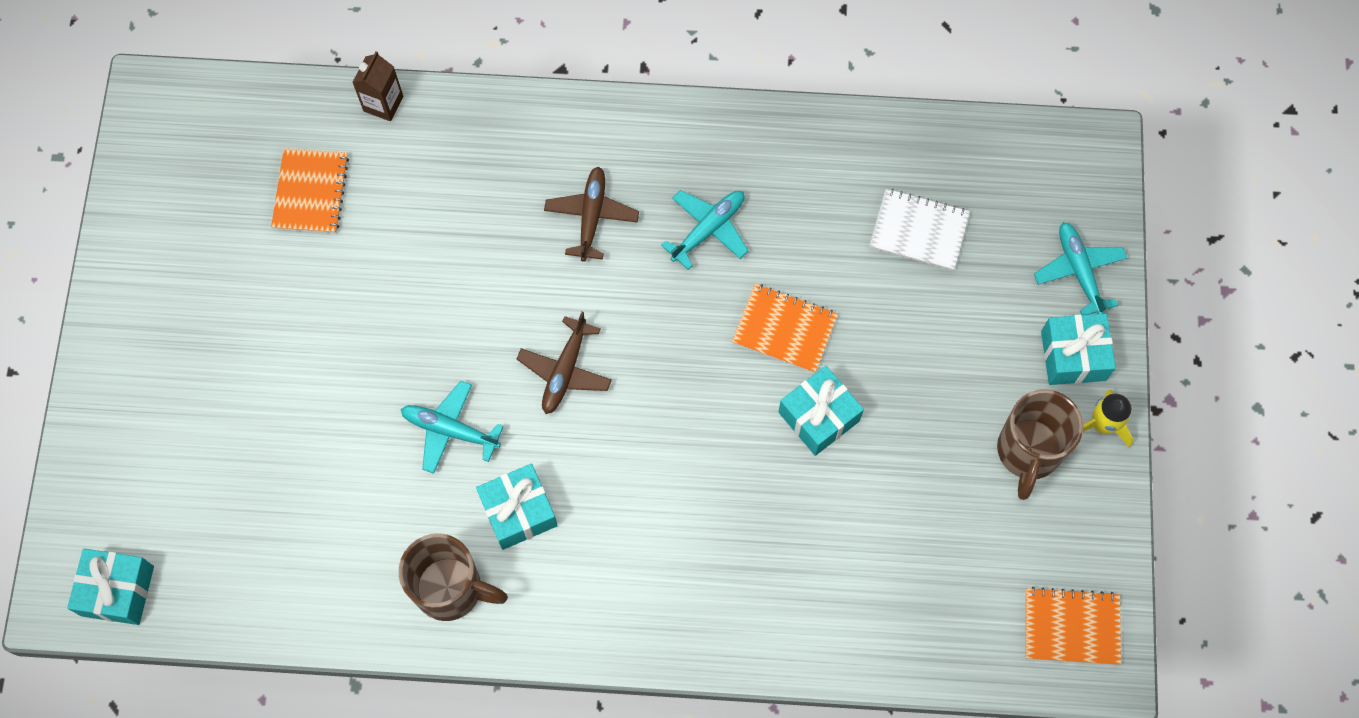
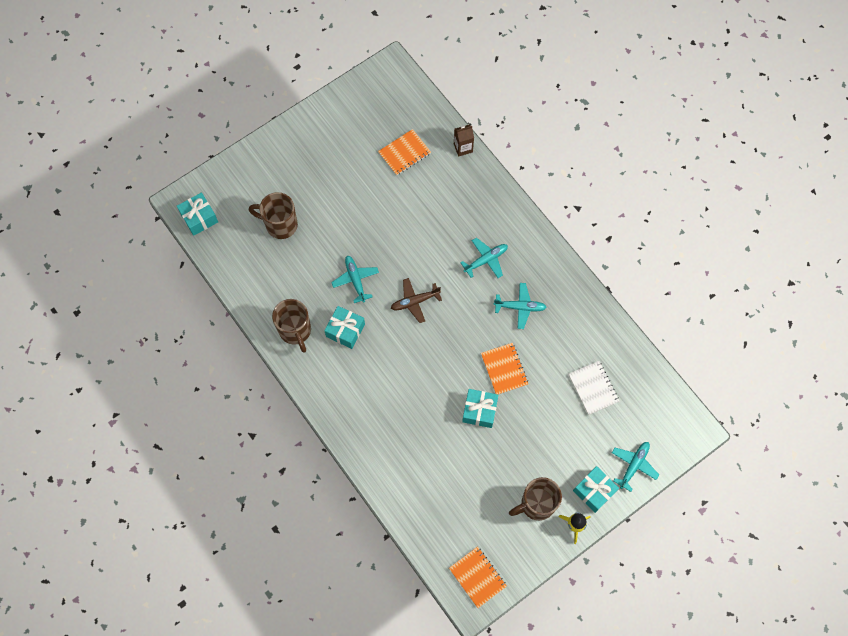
camera: 50 degrees right, 0 degrees up
(251, 472) = (280, 225): none -> brown mug
(591, 216) = (486, 260): brown plane -> turquoise plane

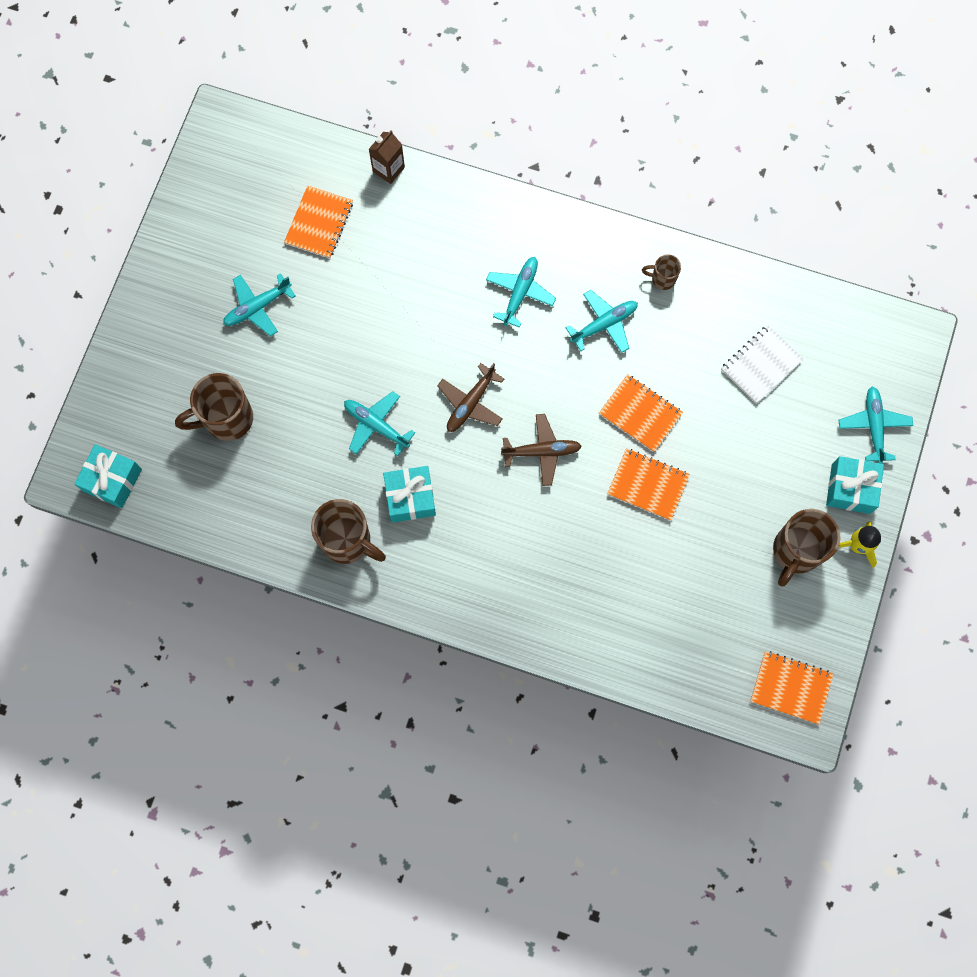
camera: 35 degrees left, 5 degrees up
(339, 176) = (257, 307): none -> turquoise plane
(434, 353) = (542, 451): none -> brown plane
(479, 411) = (648, 485): turquoise gift -> orange notebook
(571, 303) = (662, 279): none -> brown mug
(593, 388) = (761, 365): white notebook -> white notebook turned 75 degrees counterclockwise

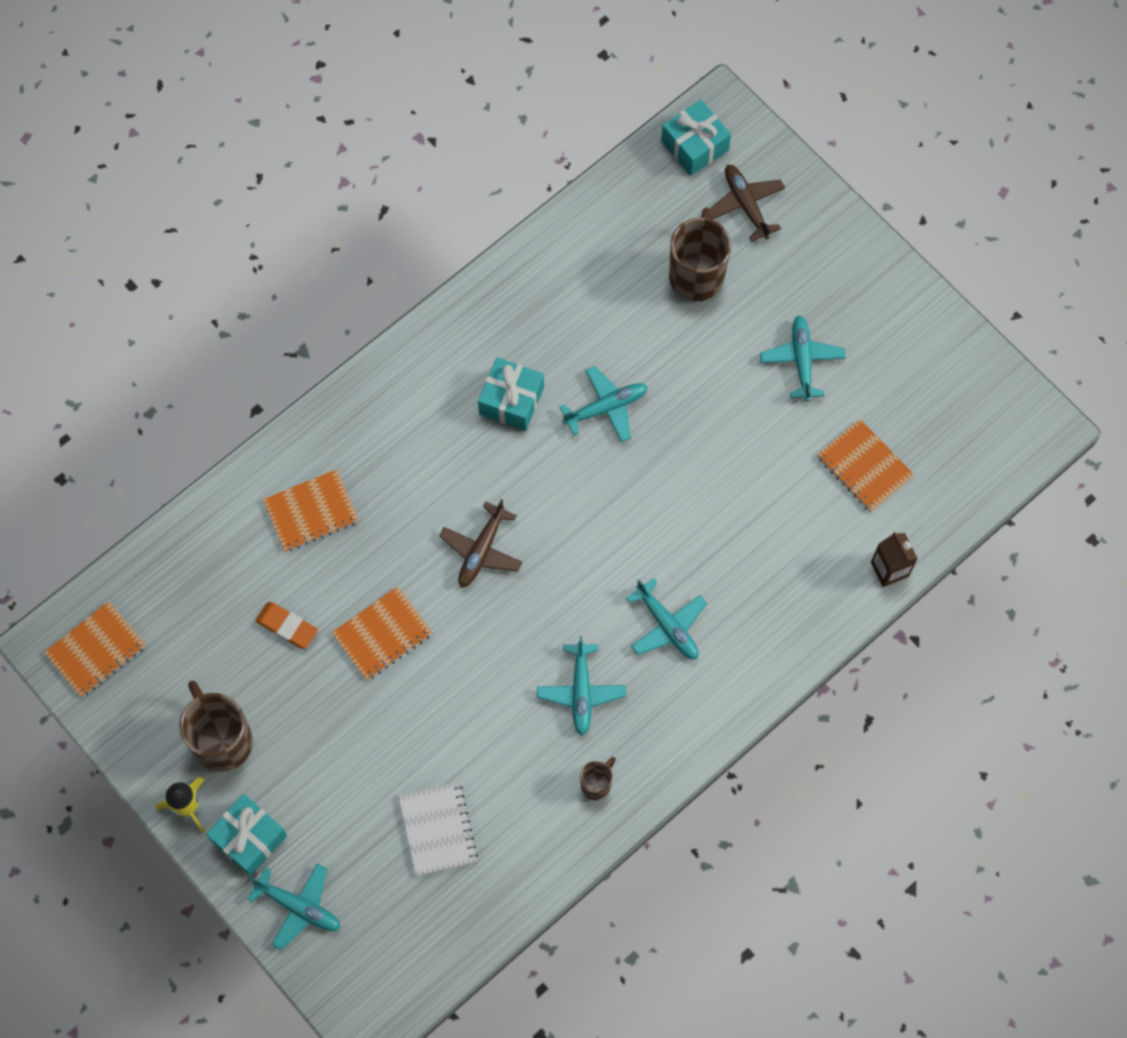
camera: 120 degrees right, 5 degrees down
(348, 541) = (503, 321): brown mug -> none
(470, 403) = (575, 509): brown plane -> brown plane (746, 204)
(640, 414) = (461, 671): orange notebook -> orange notebook (311, 511)
(685, 557) = (287, 626): none -> orange eraser

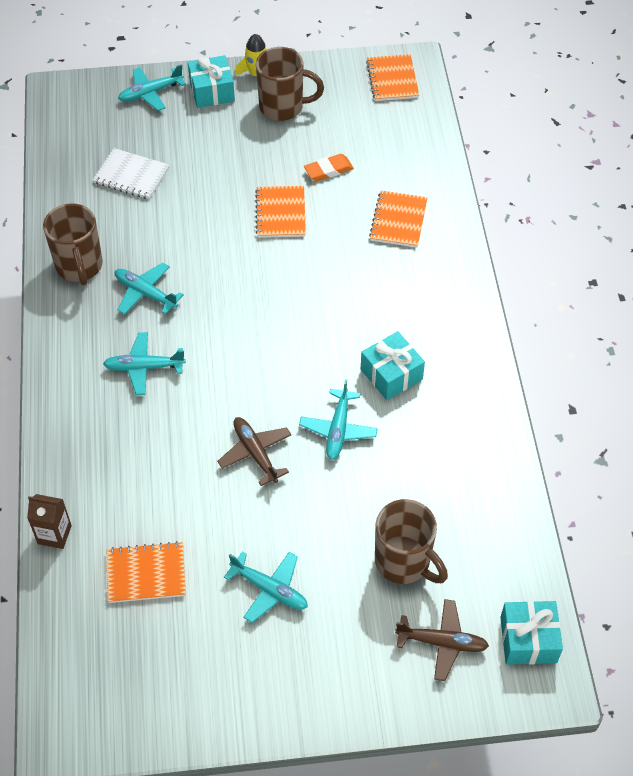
camera: 125 degrees right, 15 degrees down
(481, 550) = (292, 294): brown plane -> brown plane (255, 453)
(596, 784) = (79, 267): brown mug -> brown mug, size x1.97

